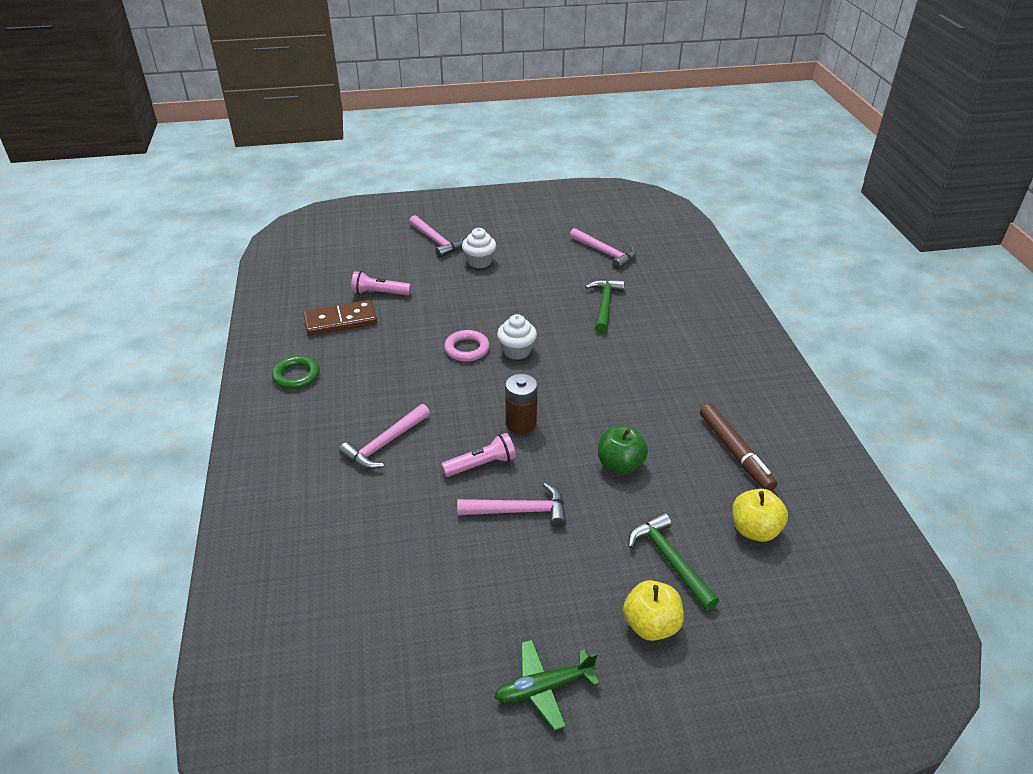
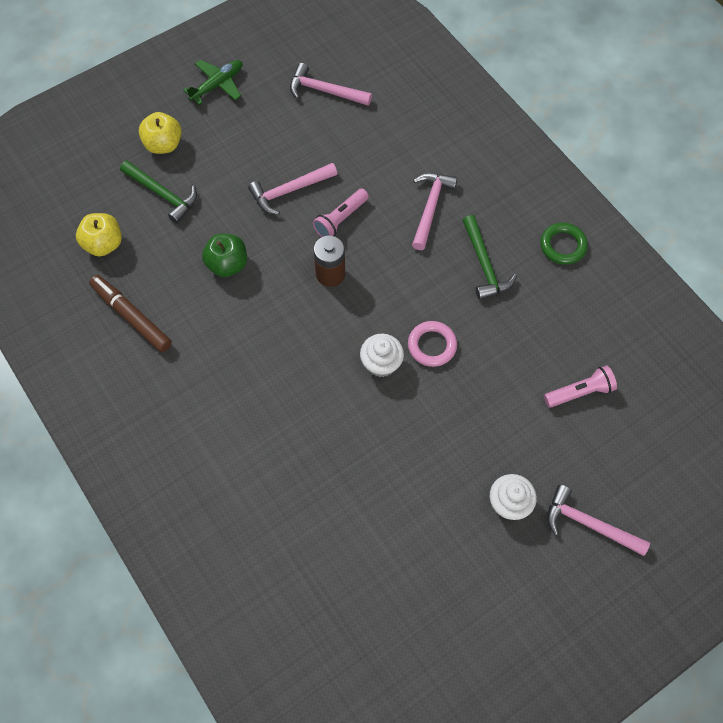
camera: 155 degrees right, 25 degrees up
(340, 321) = (584, 332): brown domino -> none
(604, 305) = (322, 481): green hammer -> green hammer (484, 265)
(605, 253) = (364, 597): pink hammer -> pink hammer (324, 91)

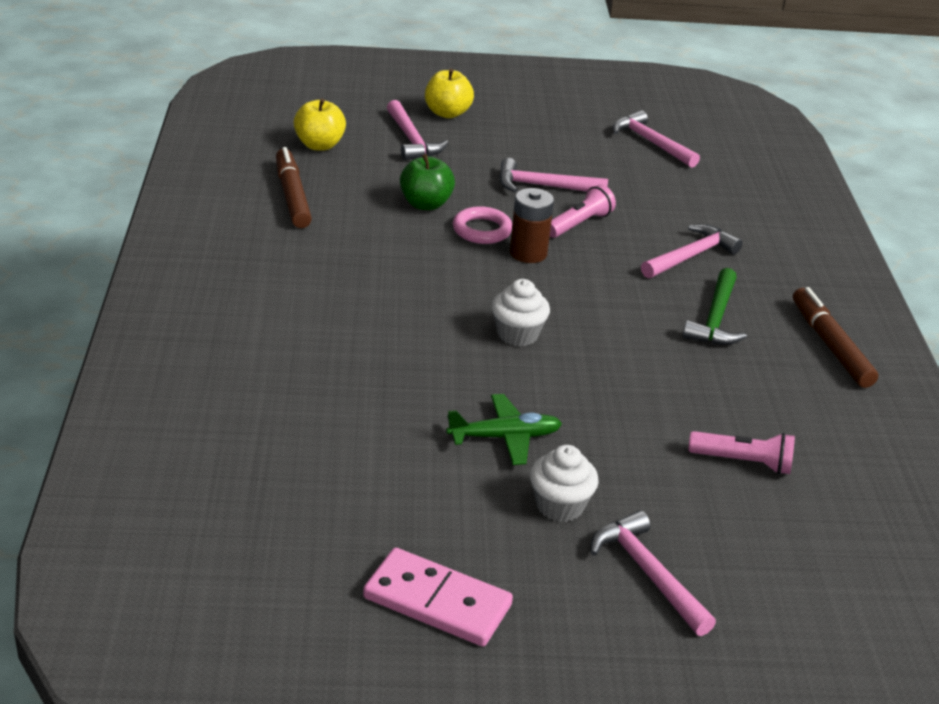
camera: 30 degrees right, 30 degrees down
(163, 194) = (412, 140): green hammer -> pink hammer
(217, 85) = (542, 100): green plane -> green plane (505, 437)
(340, 219) = (579, 224): pink flashlight -> pink flashlight turned 150 degrees clockwise
(432, 345) = (591, 347): pink ring -> pink ring (482, 230)
(499, 630) = (437, 602): none -> pink domino
(563, 246) = (830, 345): green ring -> brown marker

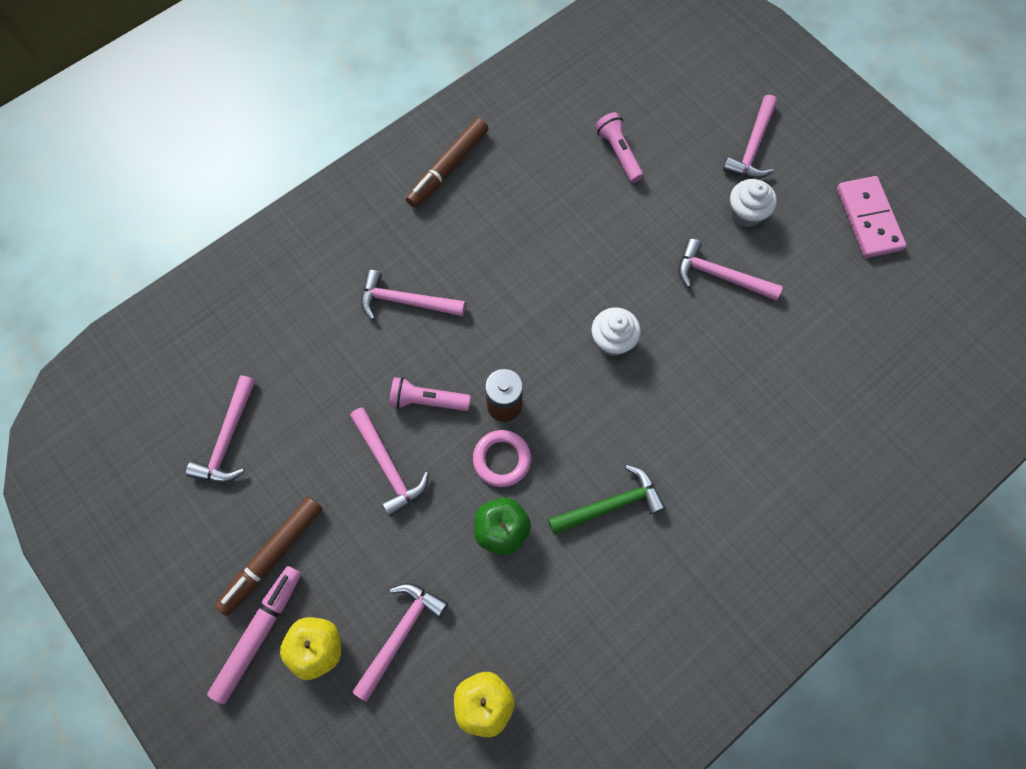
camera: 125 degrees left, 35 degrees up
(292, 196) = (588, 641): brown marker -> brown marker (272, 556)
(487, 101) = (259, 633): none -> pink marker
(505, 437) = (720, 276): green plane -> pink hammer
(715, 319) = (478, 242): green hammer -> green hammer (610, 504)

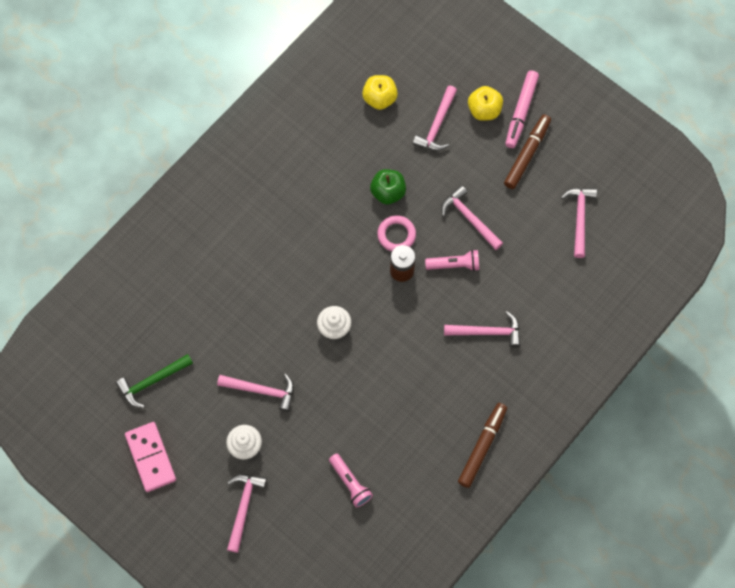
camera: 170 degrees right, 0 degrees up
(610, 504) = (321, 218): green hammer -> green hammer (152, 382)

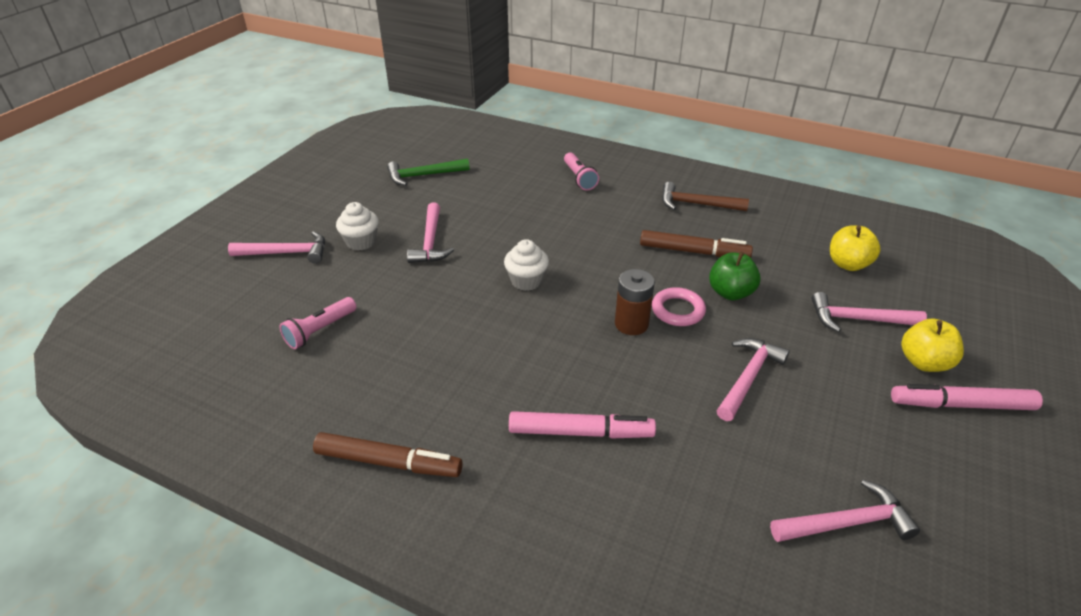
camera: 75 degrees right, 30 degrees down
(150, 457) = (341, 187): pink domino -> none
(152, 382) = (423, 175): green hammer -> green hammer turned 60 degrees counterclockwise
(271, 168) = (696, 204): none -> brown hammer
(454, 265) = (668, 374): pink flashlight -> pink flashlight (579, 178)
(487, 332) = (580, 432): pink hammer -> pink marker
(527, 154) = (900, 425): brown marker -> brown marker (693, 252)

